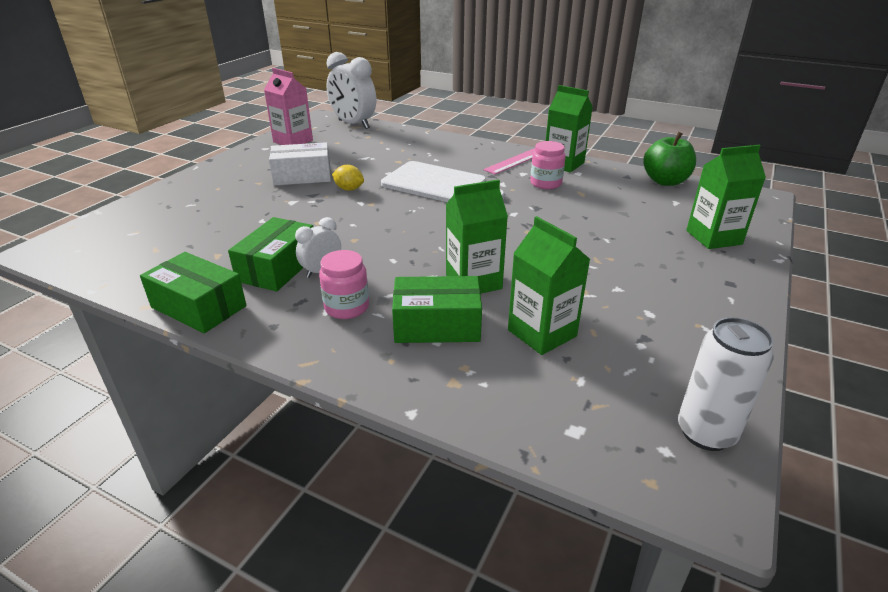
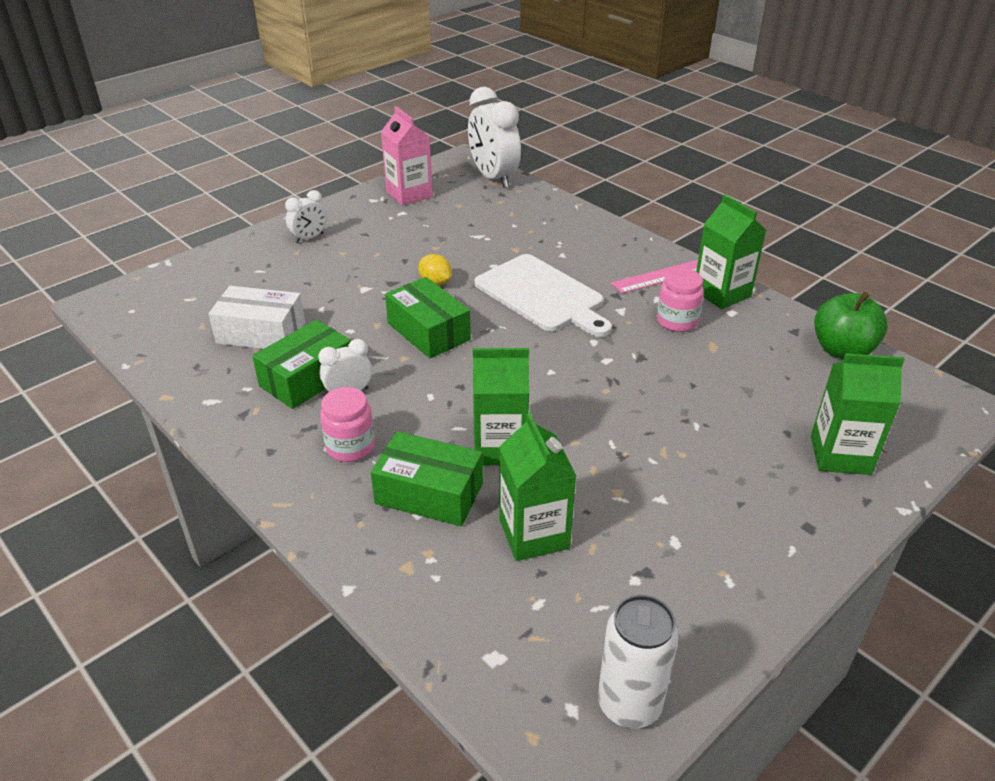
camera: 20 degrees right, 5 degrees up
(198, 307) = (212, 409): green box -> green box (428, 331)
(224, 178) = (309, 238): none -> white clock
(302, 176) = (394, 252): white box -> white box (261, 333)

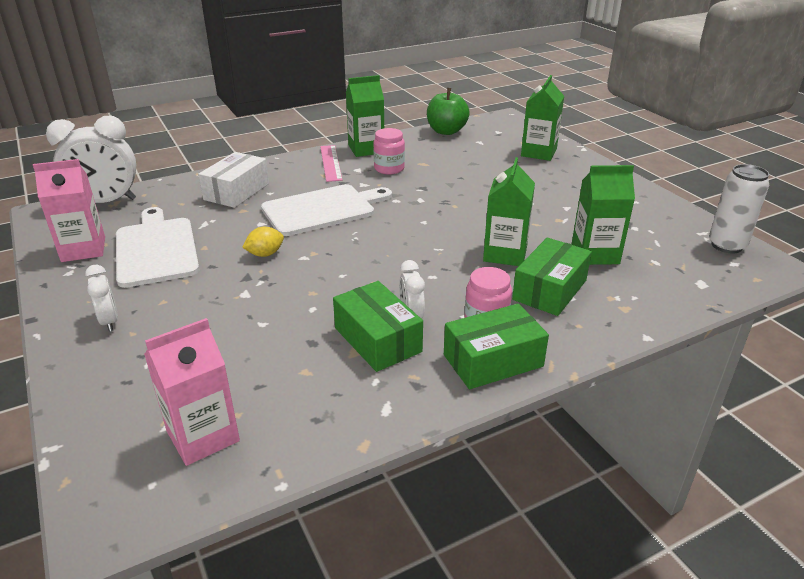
camera: 75 degrees left, 5 degrees down
(177, 317) = (203, 436): none -> pink carton
(261, 333) = (281, 367): white box -> white box (236, 191)
(422, 225) = (156, 249): none -> white cutting board
(428, 331) = (341, 266): green box -> green box (493, 361)

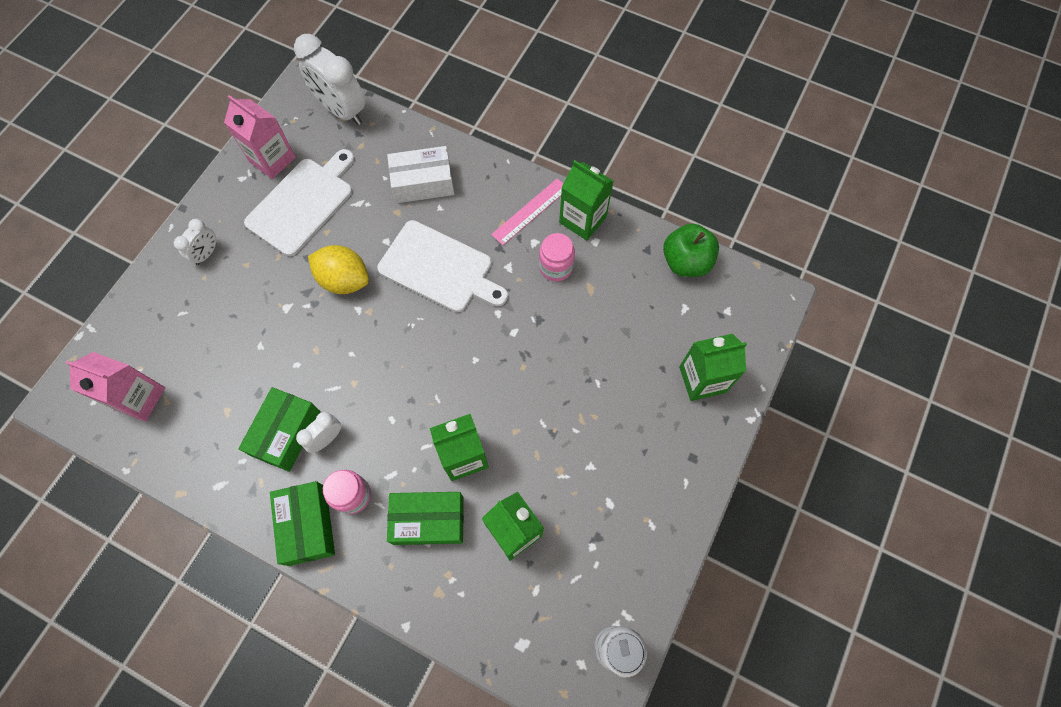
camera: 55 degrees right, 35 degrees up
(265, 254) = (344, 280): yellow lemon -> yellow lemon, size x1.72
(493, 361) = (307, 525): green box -> green box turned 45 degrees clockwise

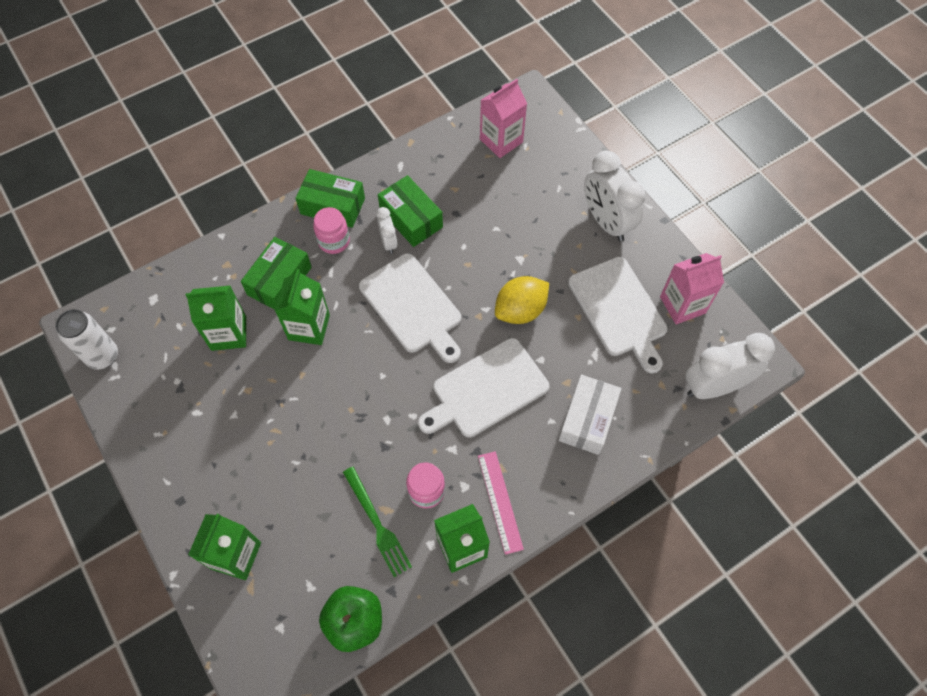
camera: 120 degrees right, 5 degrees down
(207, 253) = (606, 222): white clock -> white clock, size x1.96
(389, 373) = (413, 306): none -> white cutting board
(605, 288) = (377, 524): none -> green fork

